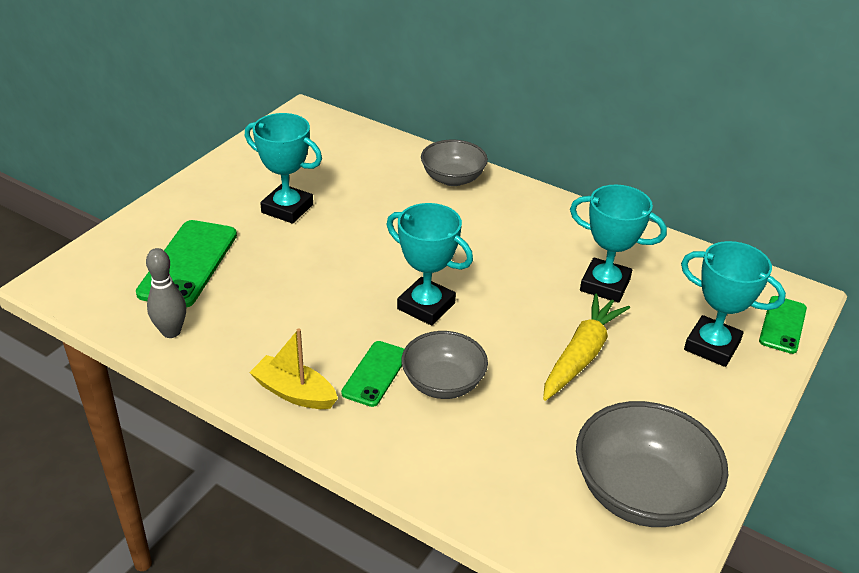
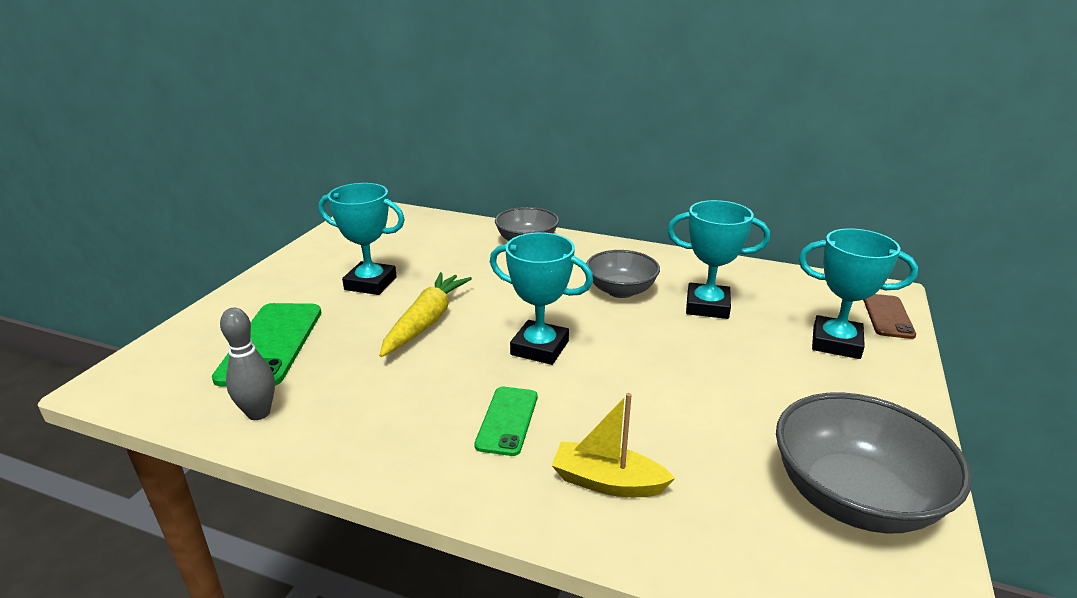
camera: 10 degrees left, 10 degrees down
(294, 392) = (419, 455): yellow boat -> yellow boat (607, 482)
(443, 383) = (585, 418): grey bowl -> grey bowl (621, 290)
(581, 355) = (716, 369): yellow carrot -> yellow carrot (426, 321)
(782, 325) = (887, 316): green phone -> brown phone

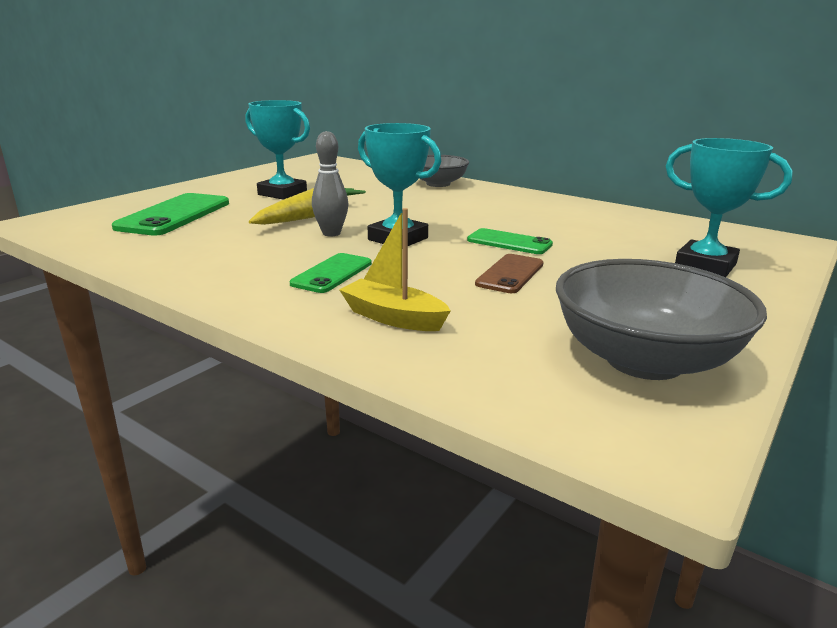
camera: 15 degrees right, 5 degrees down
(258, 413) = (132, 247): grey bowling pin -> grey bowling pin (331, 233)
(621, 290) = (503, 216): grey bowl -> none
(649, 335) = (509, 242): none -> green phone
(707, 306) = (583, 232): turquoise trophy -> none
(887, 316) = (779, 256): brown phone -> brown phone (510, 274)

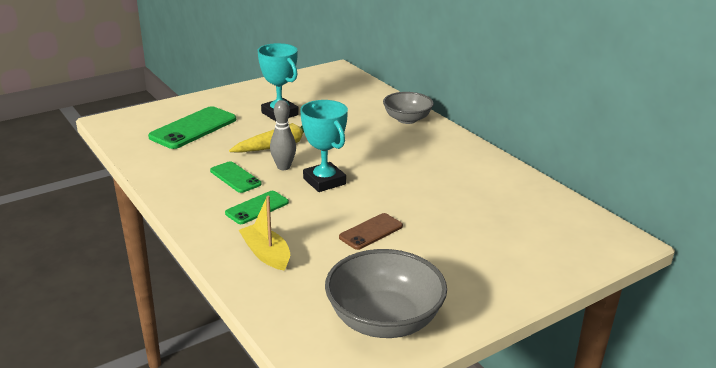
camera: 20 degrees right, 5 degrees up
(509, 242) = (400, 199): green phone -> green phone (235, 177)
(705, 266) = (521, 252): turquoise trophy -> none

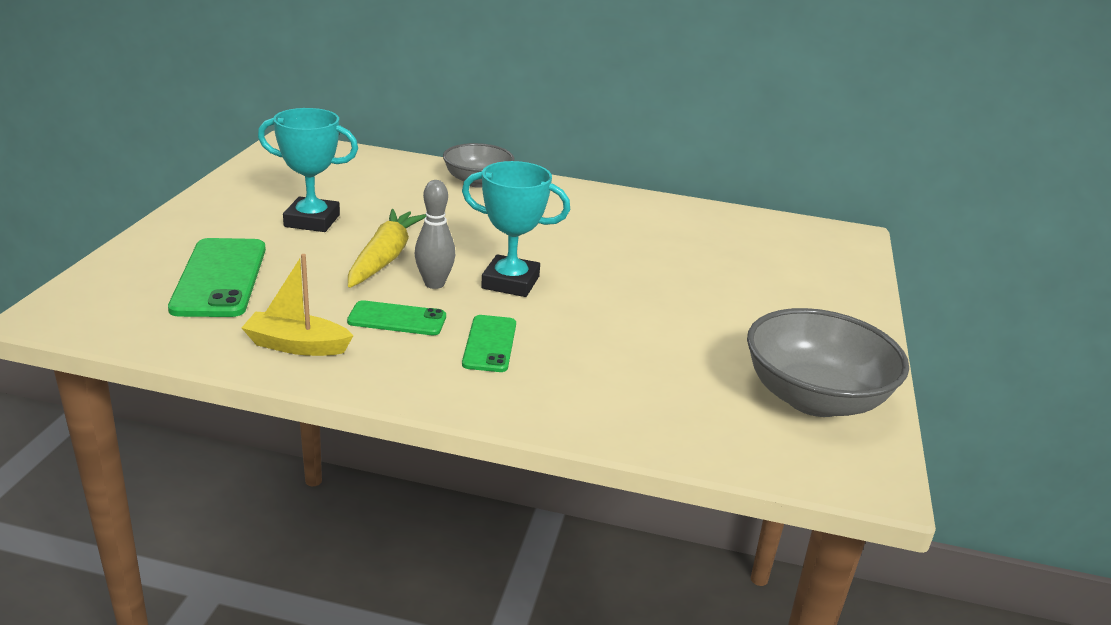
camera: 45 degrees left, 0 degrees up
(266, 254) = (594, 390): yellow boat -> yellow boat (297, 345)
(371, 232) = (652, 317): brown phone -> none

